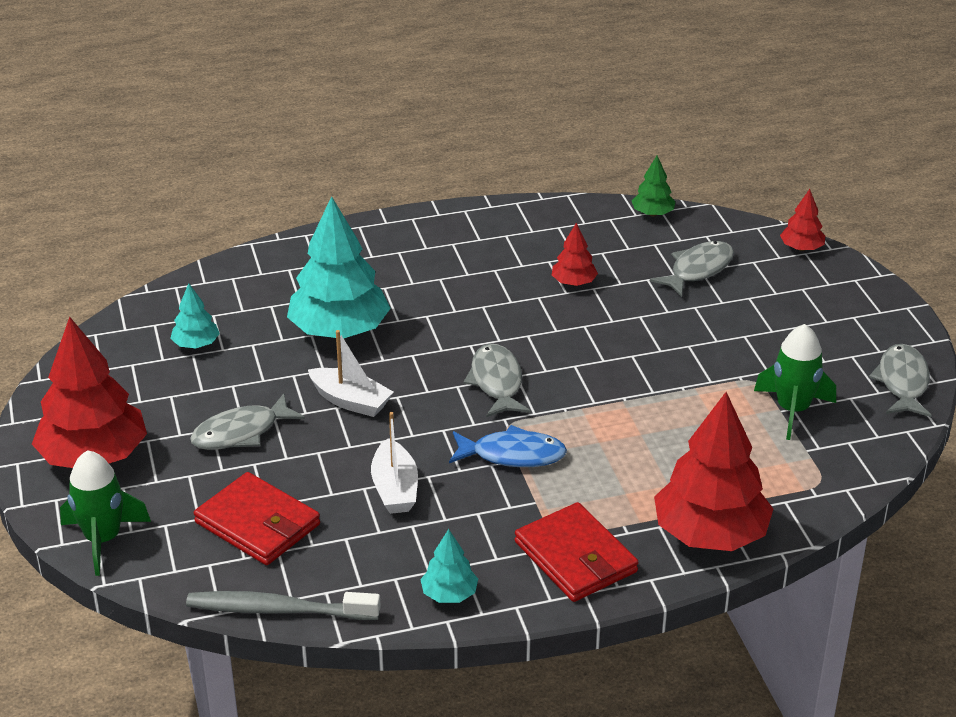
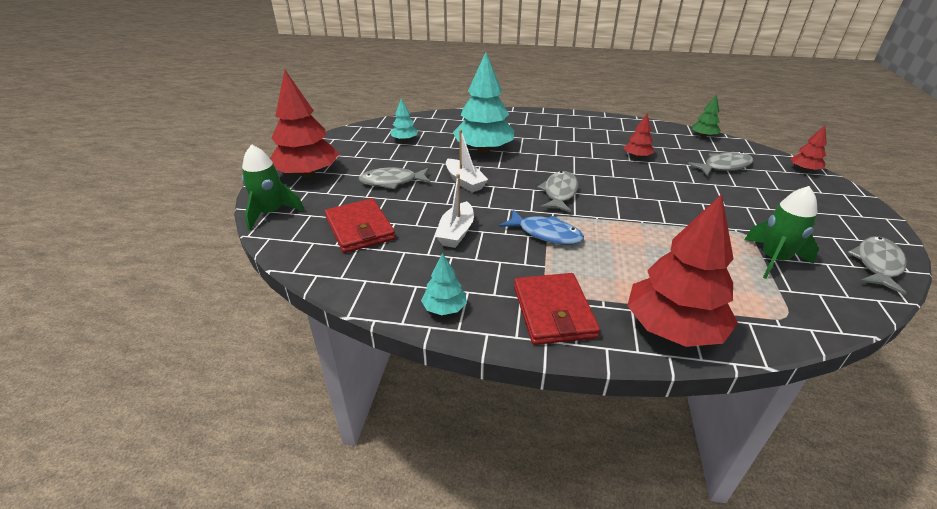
camera: 25 degrees right, 0 degrees up
(278, 610) = (327, 281): grey toothbrush -> none

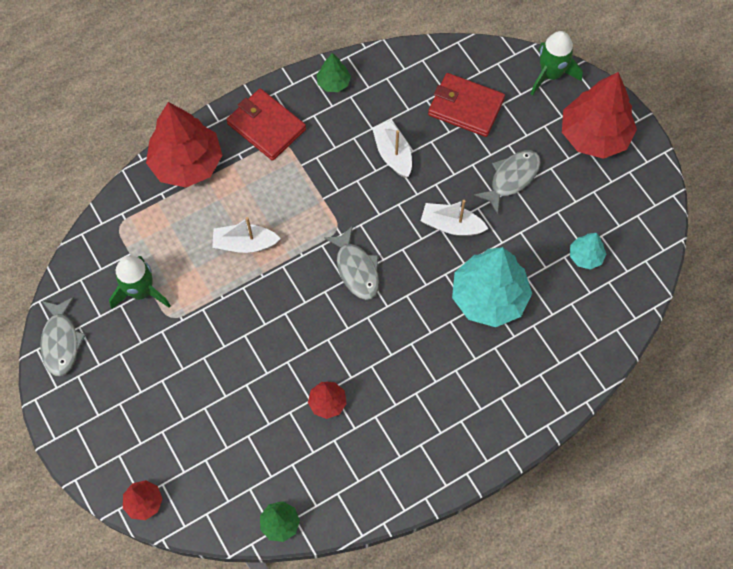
camera: 140 degrees right, 30 degrees up
(444, 308) = (333, 83): turquoise tree -> green tree
(546, 234) = (326, 201): blue fish -> none
(645, 243) = (245, 244): none -> white boat
(724, 166) = (229, 446): grey fish -> none

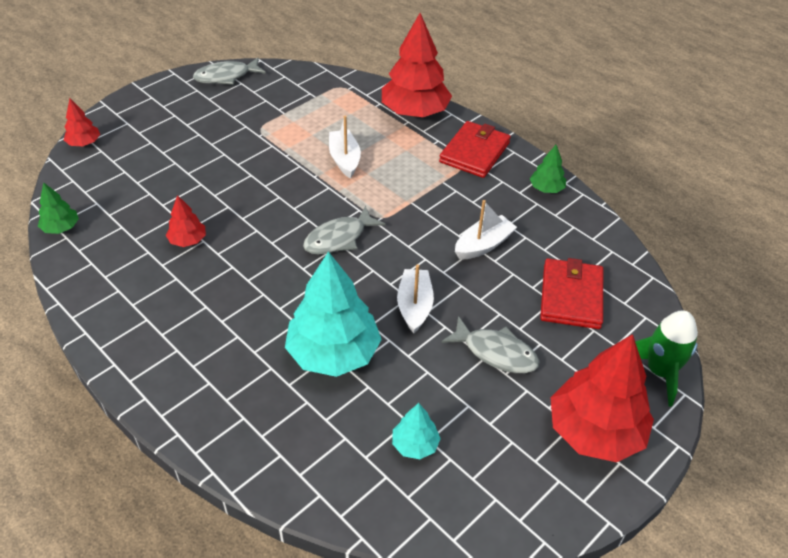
camera: 75 degrees right, 20 degrees down
(141, 291) = (281, 108): green rocket -> none

